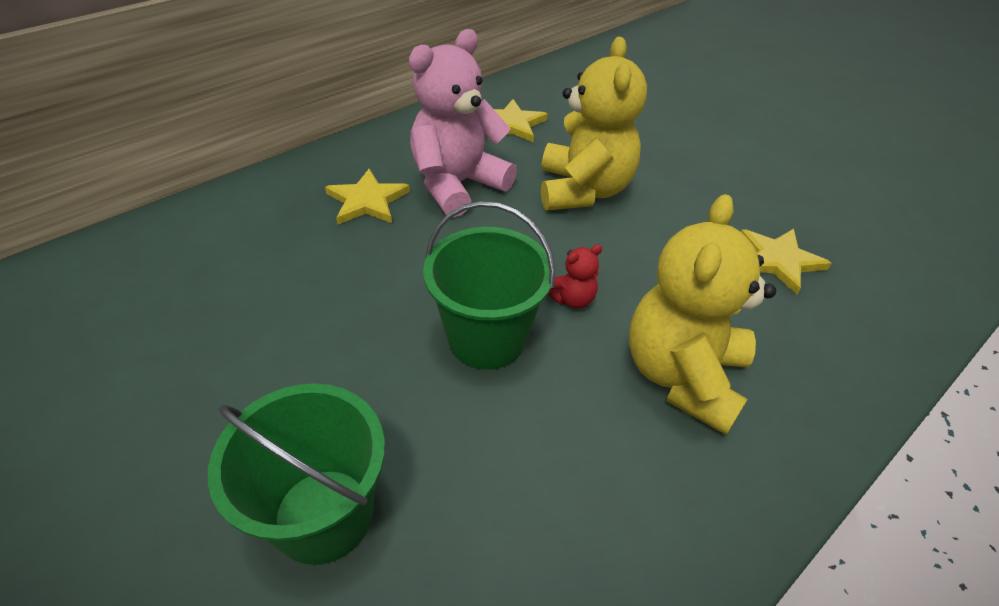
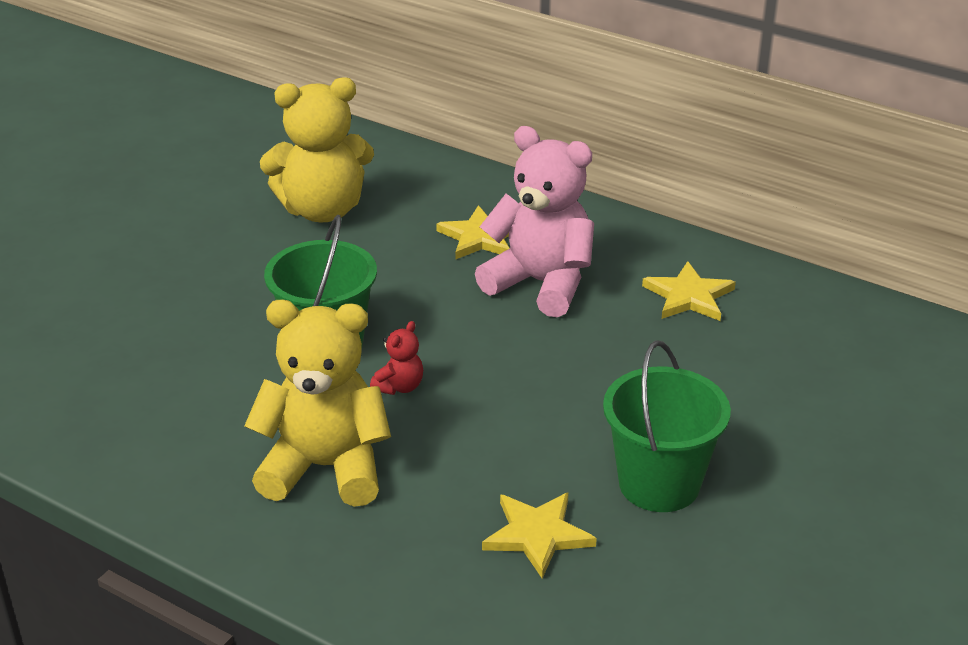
camera: 75 degrees right, 10 degrees down
(323, 515) = (138, 307): green bucket -> green bucket (659, 484)
(572, 299) = (399, 386): red teddy bear -> red teddy bear turned 105 degrees counterclockwise
(583, 190) = (585, 370): yellow teddy bear -> yellow teddy bear (322, 210)

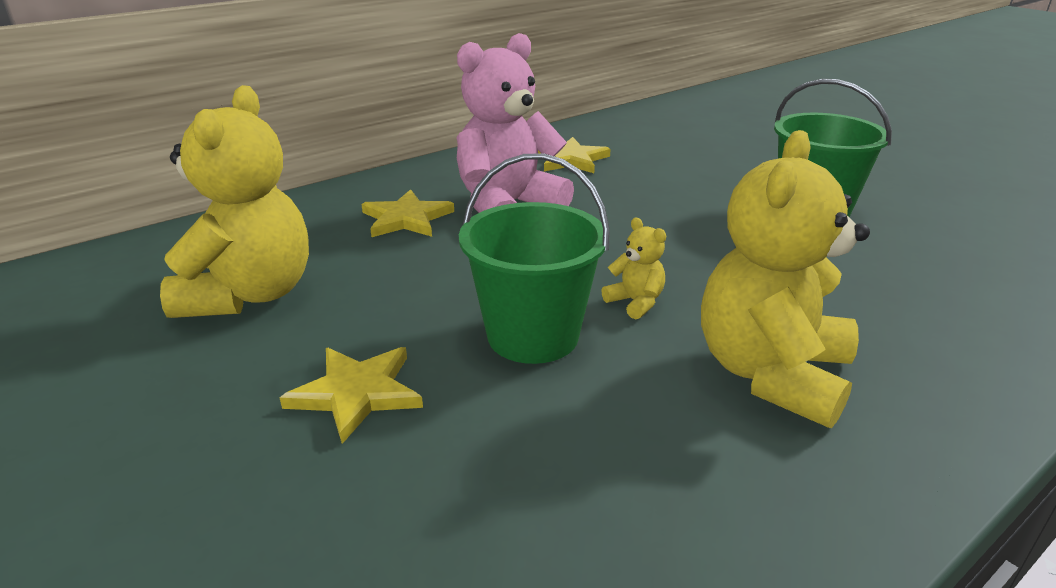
camera: 70 degrees left, 5 degrees down
(399, 386) = (635, 302): red teddy bear -> yellow teddy bear
(537, 535) = (883, 272): yellow star -> yellow star (357, 393)

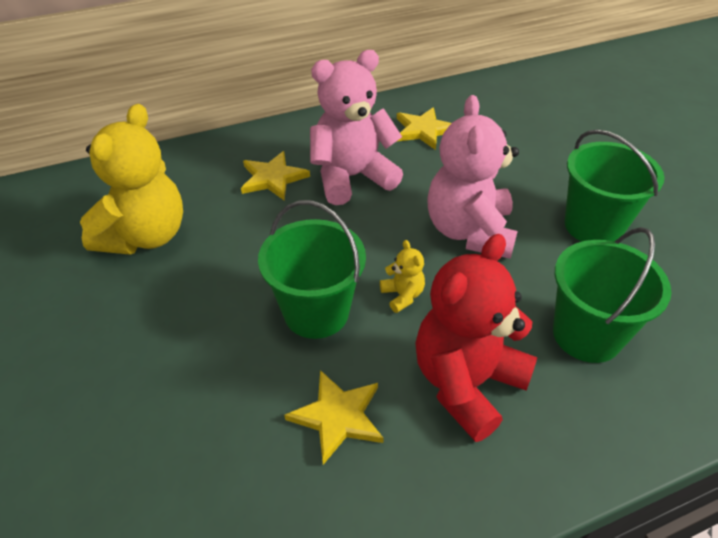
camera: 15 degrees right, 15 degrees up
(357, 393) = (185, 338): yellow star -> yellow star (338, 416)
(678, 234) = (469, 231): none -> pink teddy bear
(771, 374) = (466, 383): yellow teddy bear -> red teddy bear
(877, 304) = (587, 335): none -> green bucket

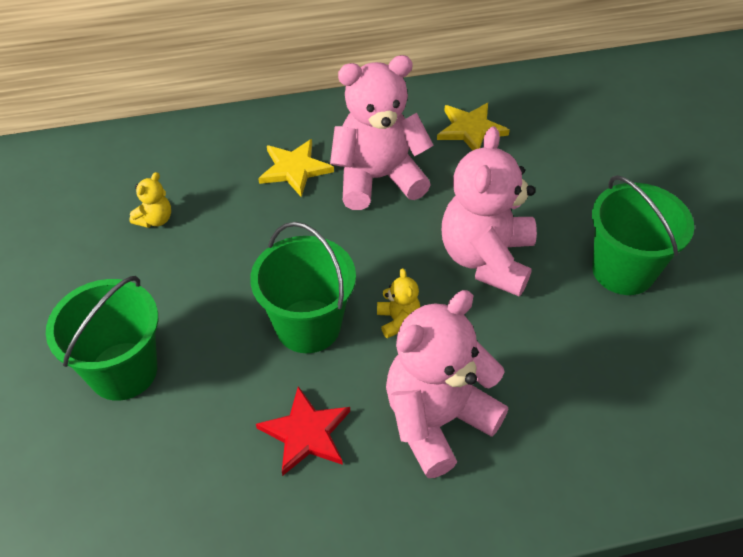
camera: 10 degrees right, 5 degrees up
(145, 236) = (155, 219): yellow teddy bear -> yellow teddy bear, size x0.42
(338, 416) = (306, 433): yellow star -> red star
(466, 383) = (437, 420): red teddy bear -> pink teddy bear
(587, 335) = (574, 389): green bucket -> green bucket (123, 371)

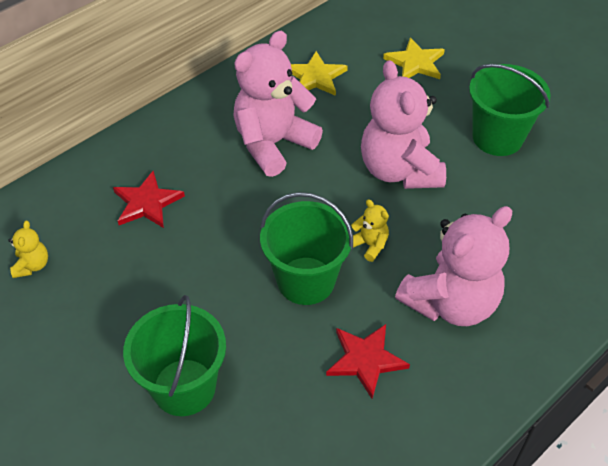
camera: 30 degrees left, 0 degrees up
(155, 219) = (112, 255): yellow teddy bear -> yellow teddy bear (32, 265)
(220, 185) = (147, 203): none -> red star
(294, 169) = (200, 164): yellow star -> yellow star (415, 63)
(437, 420) = (451, 303): pink teddy bear -> pink teddy bear turned 150 degrees counterclockwise

